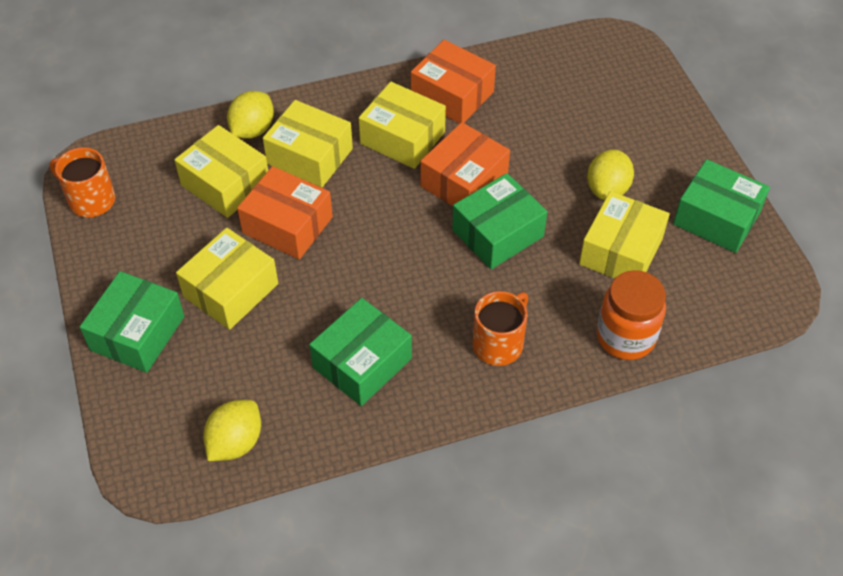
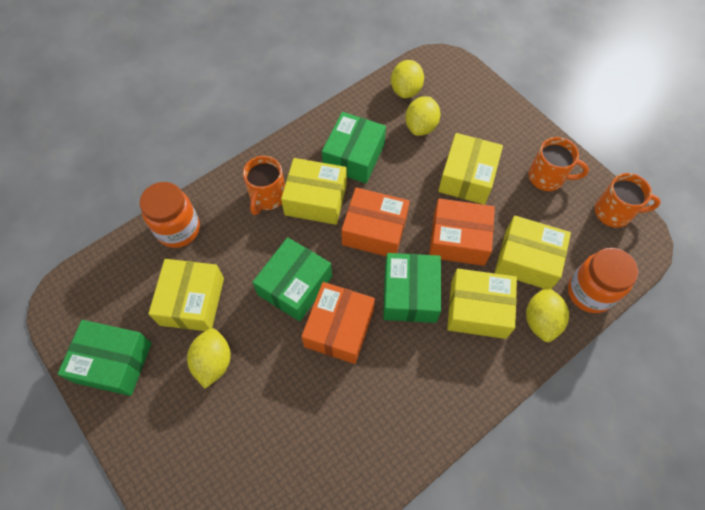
camera: 160 degrees right, 10 degrees up
(133, 260) = (547, 177): none -> orange mug
(137, 333) = (507, 131): green box -> green box (410, 294)
(184, 138) = (589, 292): none -> orange jar
(248, 377) = (421, 126): none -> yellow lemon
(402, 138) = (410, 358): yellow box -> yellow box (316, 199)
(452, 95) = (386, 429): orange box -> orange box (374, 230)

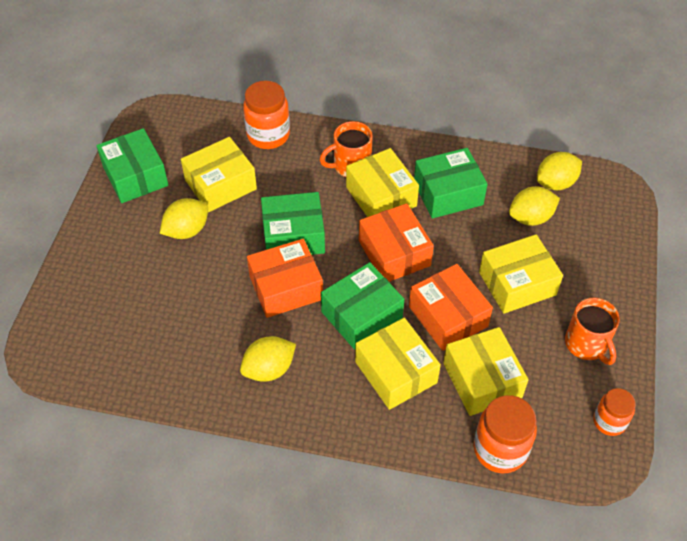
camera: 50 degrees right, 10 degrees down
(541, 321) = (432, 427): yellow lemon -> yellow lemon (269, 369)
(614, 212) = (609, 421): orange mug -> orange jar

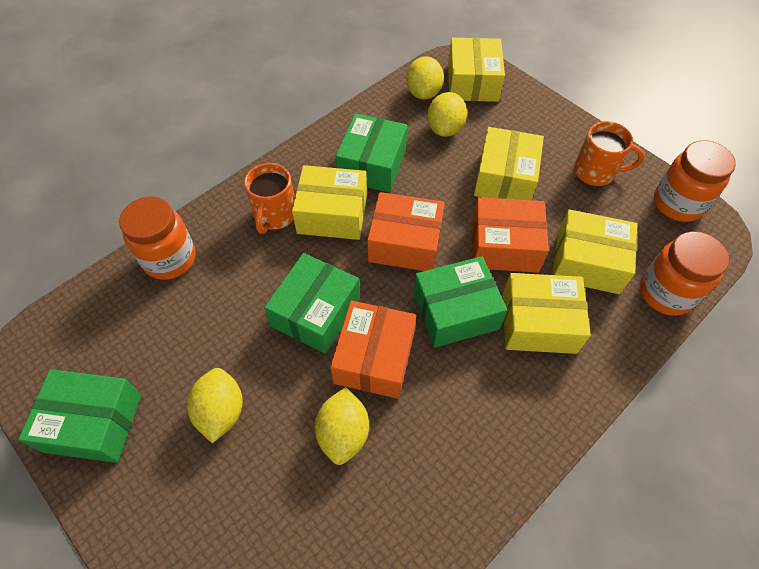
camera: 55 degrees left, 5 degrees up
(220, 184) = (190, 340): yellow box -> yellow box (472, 82)
(269, 369) = (463, 434): yellow lemon -> yellow lemon (343, 433)
(362, 315) = (455, 311): green box -> green box turned 75 degrees clockwise
(609, 421) = (677, 203): orange jar -> orange jar, size x1.60

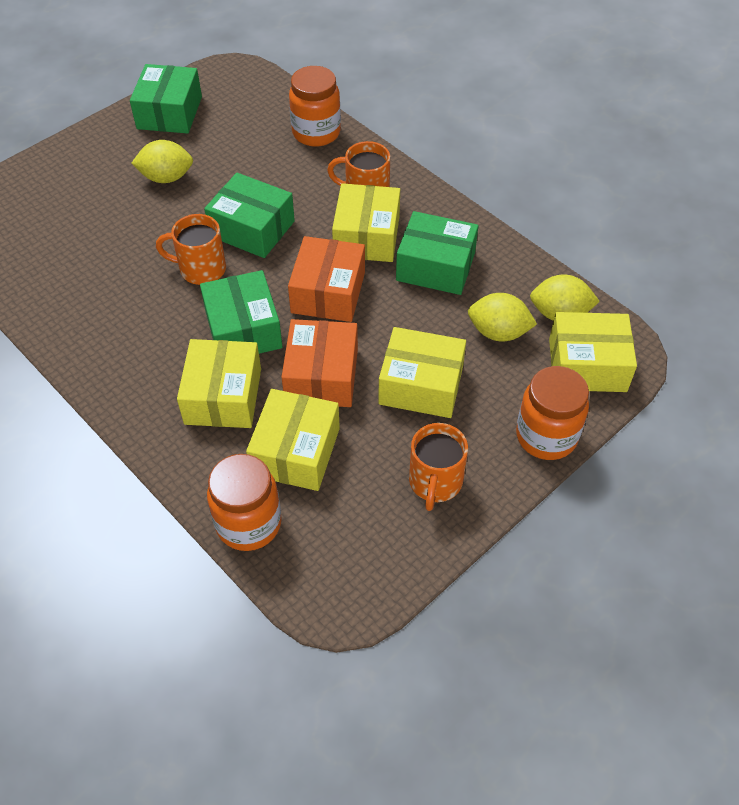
camera: 90 degrees right, 5 degrees down
(343, 433) = (134, 250): yellow lemon -> none
(374, 358) = (201, 269): orange box -> orange mug
(677, 203) = (383, 568): orange jar -> orange jar (546, 436)

